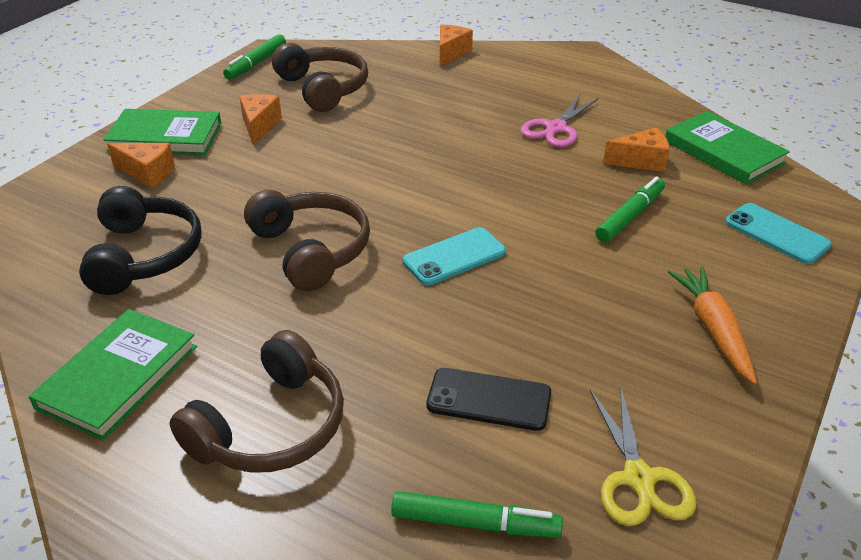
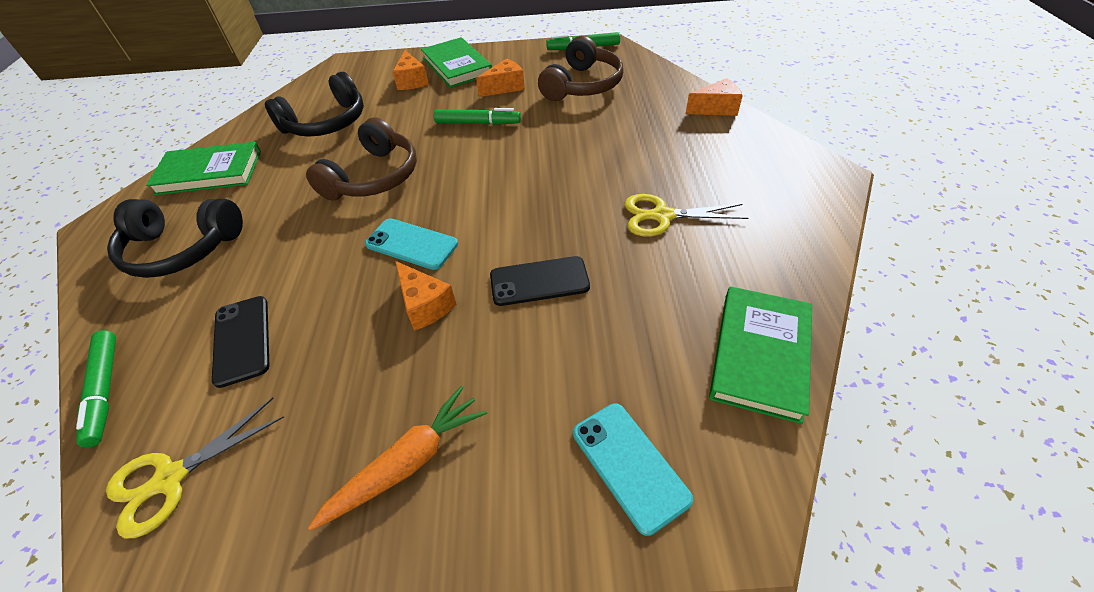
camera: 60 degrees right, 10 degrees up
(270, 426) = (182, 249): brown headphones -> black headphones
(556, 128) = (662, 216): pink scissors -> yellow scissors
(574, 207) = (539, 281): none -> black phone
(630, 216) = (557, 325): green marker -> green marker (478, 123)
(641, 161) = (665, 295): orange cheese -> orange cheese (425, 305)
(776, 234) = (629, 465): turquoise phone -> turquoise phone turned 45 degrees counterclockwise

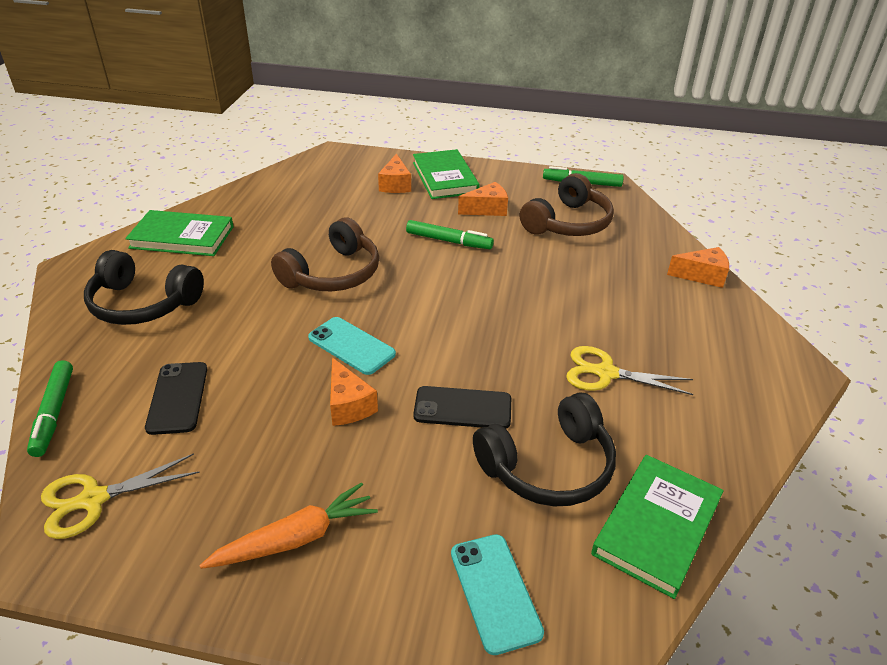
camera: 10 degrees right, 10 degrees down
(326, 123) = (301, 211): black headphones -> black headphones (548, 466)

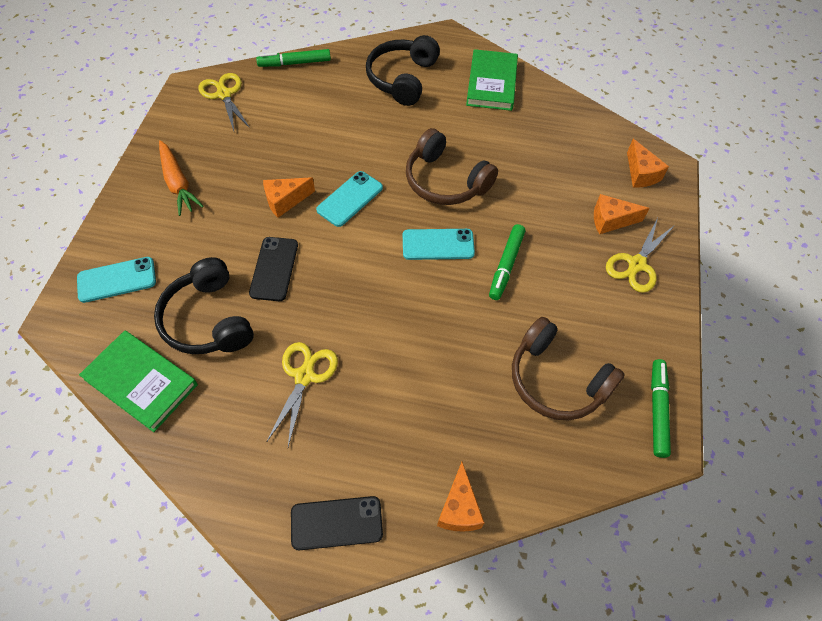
camera: 90 degrees right, 20 degrees up
(178, 398) = (302, 113): black phone -> black phone (336, 523)
(423, 281) = (438, 244): none -> turquoise phone
(445, 178) = (636, 264): green book -> yellow scissors
(487, 209) = (573, 302): orange cheese -> orange cheese (640, 174)

